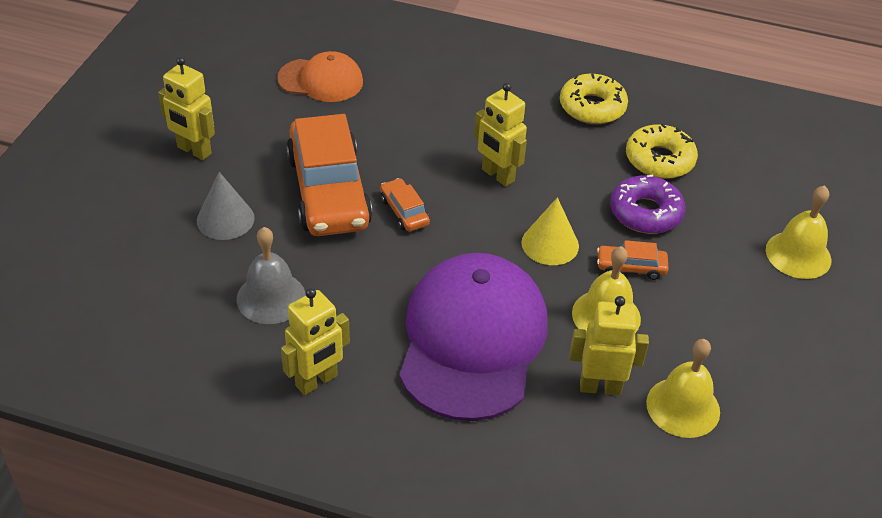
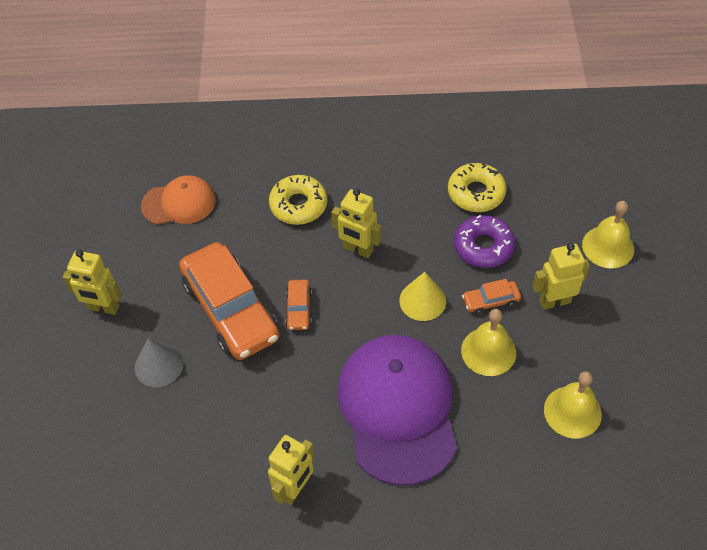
camera: 15 degrees left, 10 degrees up
(271, 297) = (227, 426): grey bell -> none
(404, 211) = (298, 309): orange car -> orange car turned 135 degrees counterclockwise
(592, 107) = (406, 159): yellow donut -> yellow donut (298, 205)
(600, 387) = (507, 416): yellow robot -> yellow robot (554, 301)

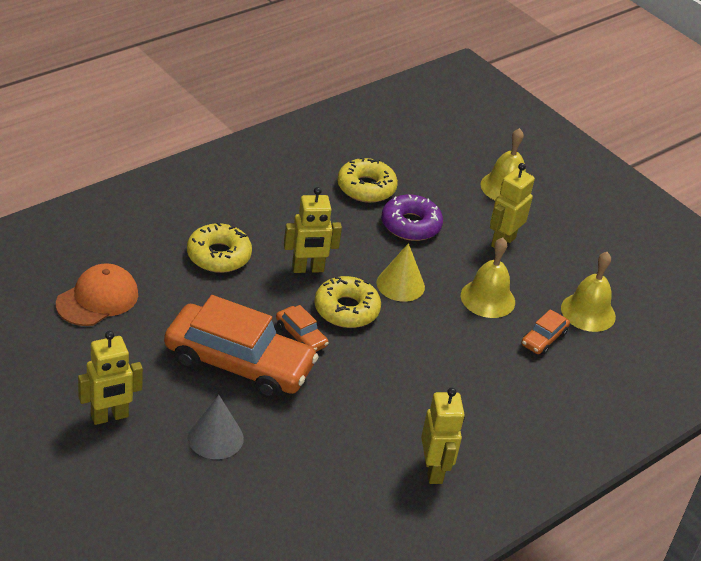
camera: 45 degrees left, 15 degrees down
(356, 302) = (346, 309): none -> yellow donut
(398, 409) = (458, 372): purple cap -> none
(490, 301) = (454, 262): orange car -> orange car (543, 339)

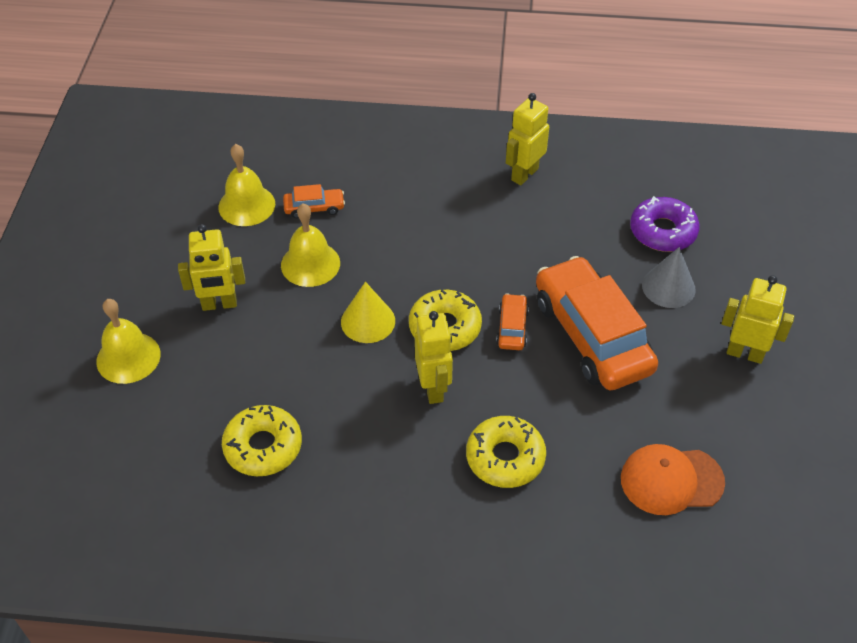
camera: 130 degrees left, 10 degrees up
(308, 269) = (433, 388): yellow robot -> yellow robot turned 45 degrees clockwise
(410, 225) = (278, 374): purple donut -> purple donut (663, 231)

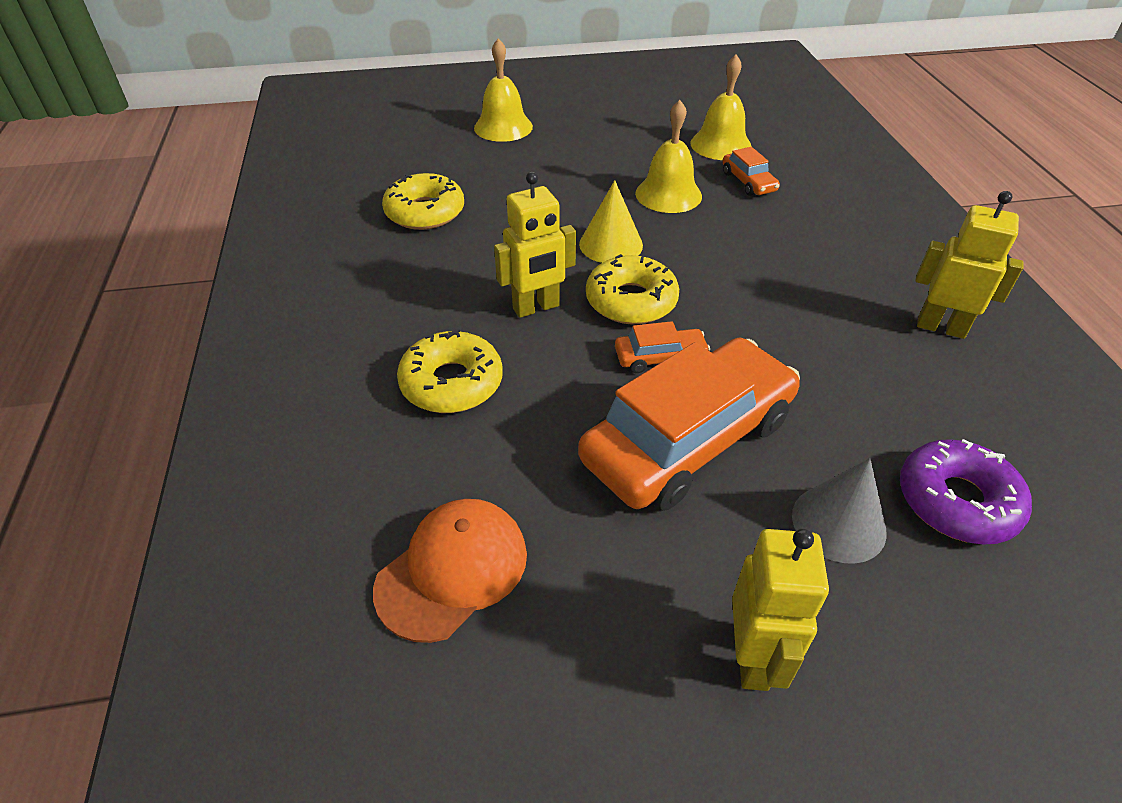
camera: 75 degrees right, 5 degrees down
(219, 304) = (585, 156): yellow robot -> none
(671, 480) = (452, 570): orange cap -> orange cap turned 60 degrees clockwise

